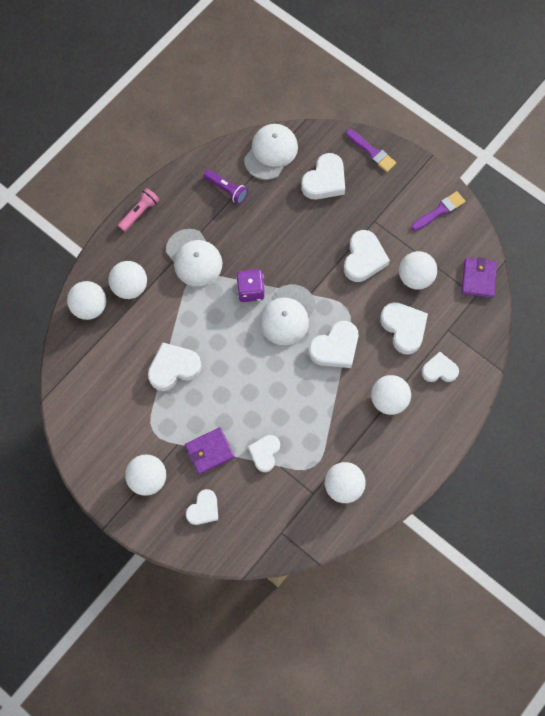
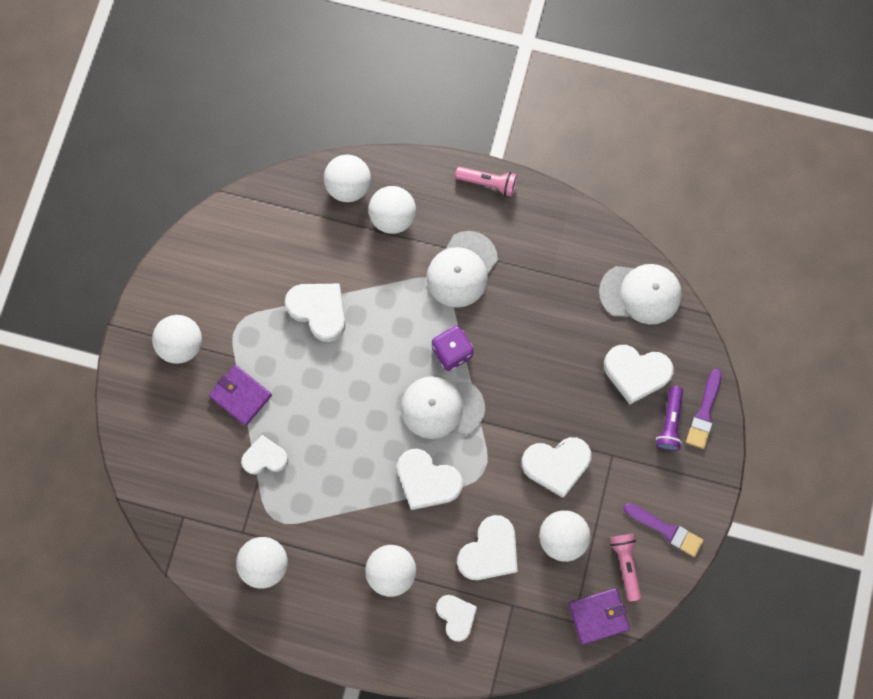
camera: 65 degrees right, 5 degrees up
(203, 509) = (173, 420): white heart -> none
(226, 189) = (566, 265): purple flashlight -> purple flashlight (669, 422)
(451, 246) = (625, 564): none -> pink flashlight

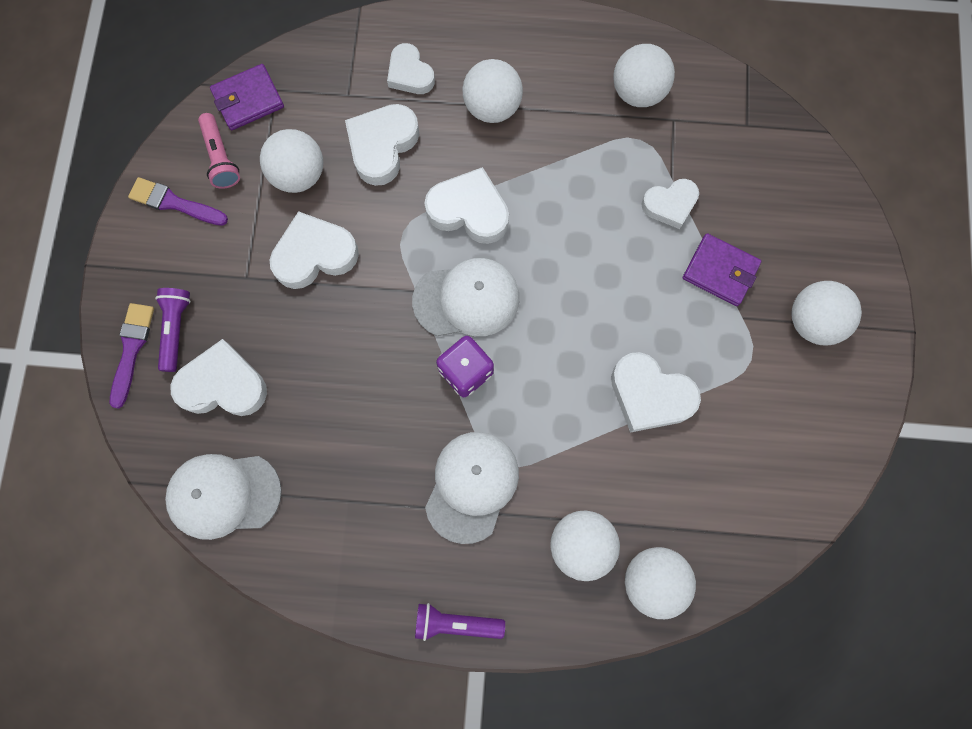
camera: 170 degrees right, 0 degrees up
(488, 183) = (455, 623): pink flashlight -> purple flashlight

